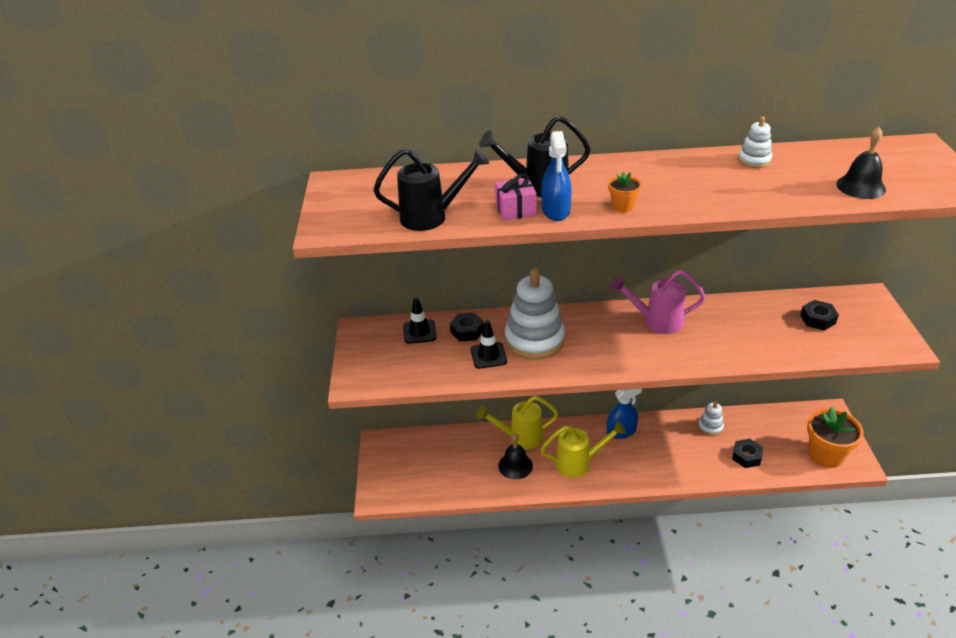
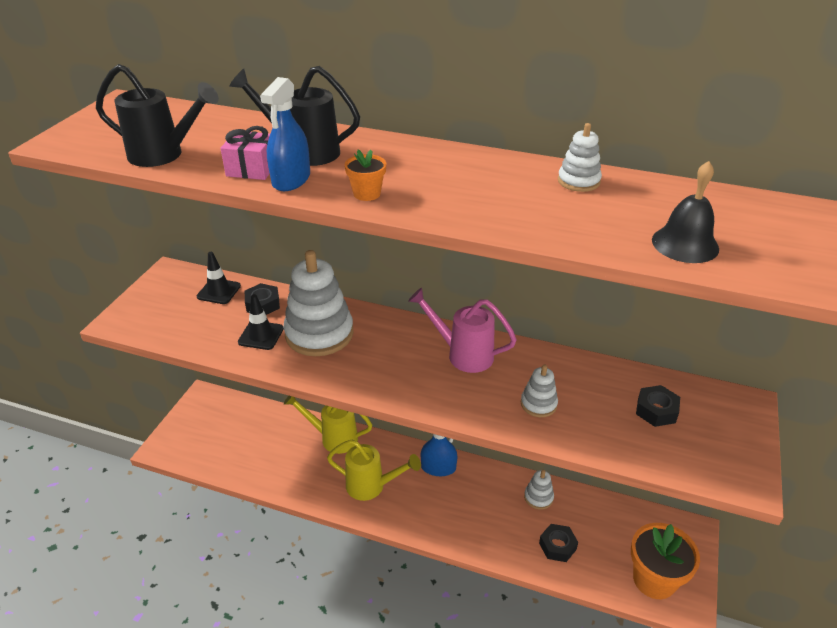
camera: 20 degrees right, 0 degrees up
(515, 465) = (308, 465): black bell -> none
(738, 340) = (538, 404): none -> white stacking toy

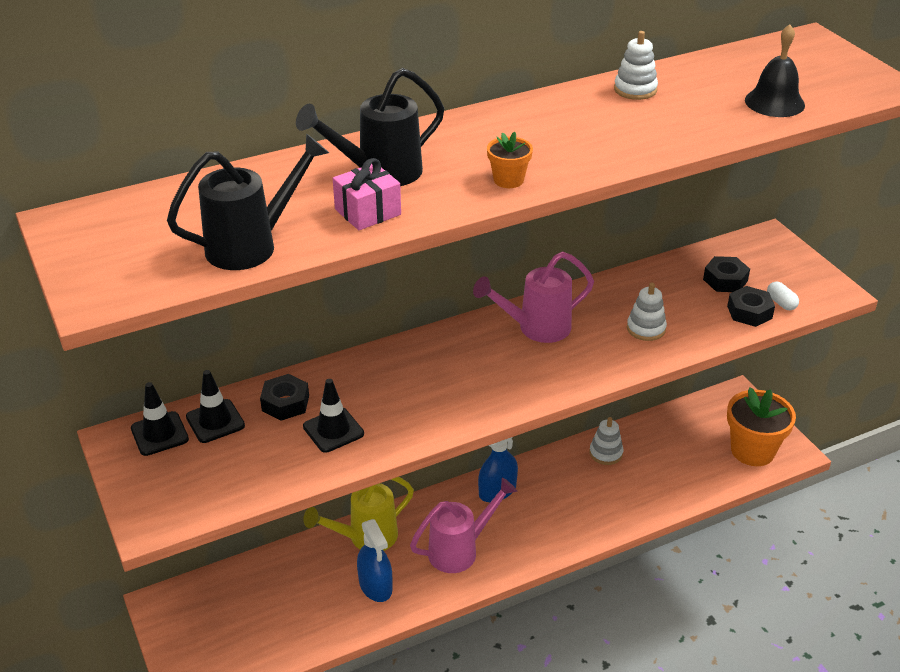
camera: 45 degrees left, 0 degrees up
(188, 281) = (159, 434): none -> black traffic cone
(291, 180) = (423, 202): blue spray bottle -> blue spray bottle (375, 586)
(319, 334) = (387, 392): white stacking toy -> none
(372, 486) = (460, 550): yellow watering can -> pink watering can
(557, 546) = (664, 479): black nut -> black nut (749, 312)
(680, 458) = (781, 303): none -> white capsule

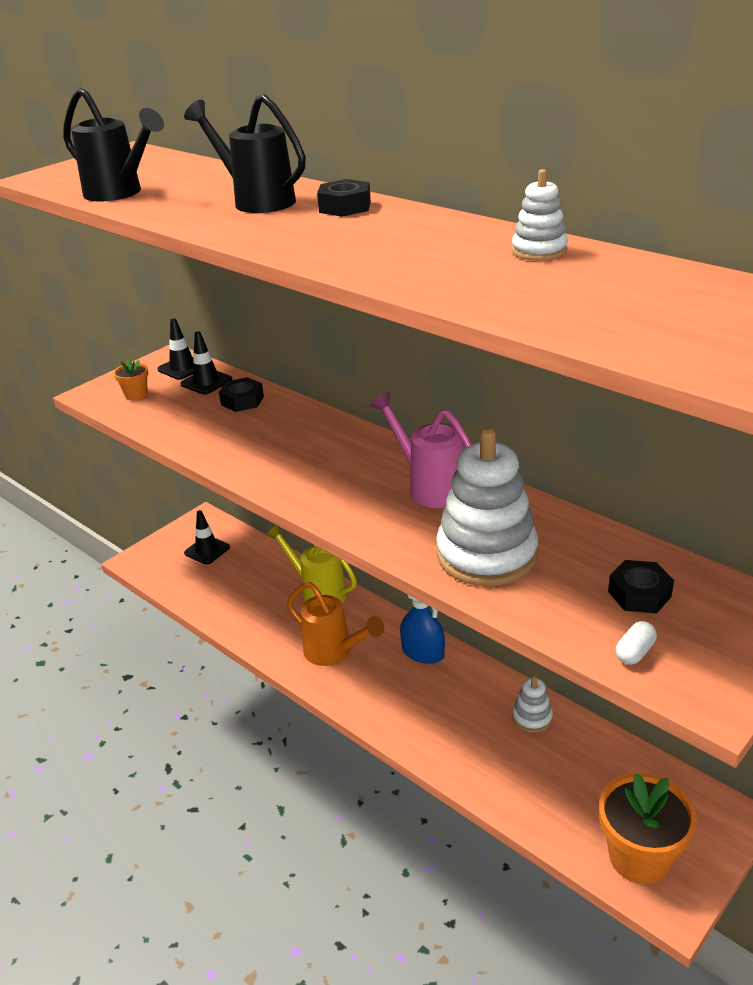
camera: 70 degrees right, 5 degrees down
(333, 430) = (220, 429): black traffic cone -> black traffic cone (207, 550)
(368, 212) = (190, 210): pink gift -> none
(375, 586) = (268, 616): blue spray bottle -> none
(460, 550) = (334, 652): pink watering can -> orange watering can
(508, 180) = (282, 240): orange flower pot -> orange flower pot (136, 394)
(646, 328) = (486, 555): white stacking toy -> white stacking toy, size x2.09
(749, 312) = (589, 627): black nut -> black nut (345, 207)
(774, 102) = (607, 321): black bell -> none

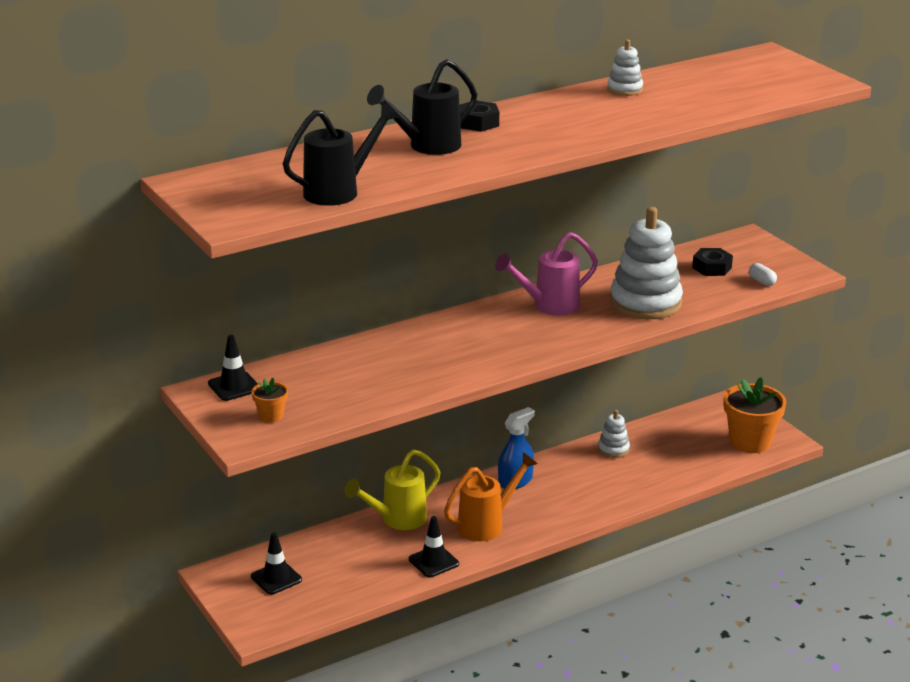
camera: 75 degrees left, 5 degrees down
(206, 382) = (280, 376): black traffic cone -> black traffic cone (433, 561)
(242, 401) = (339, 362): black nut -> none

